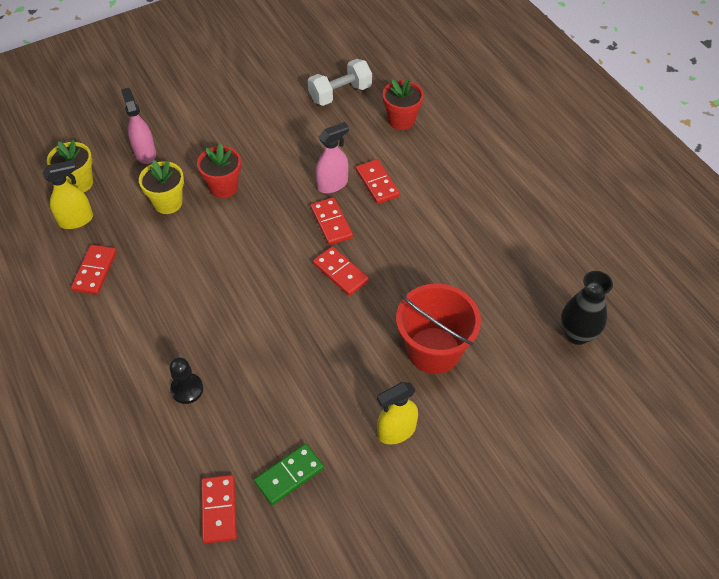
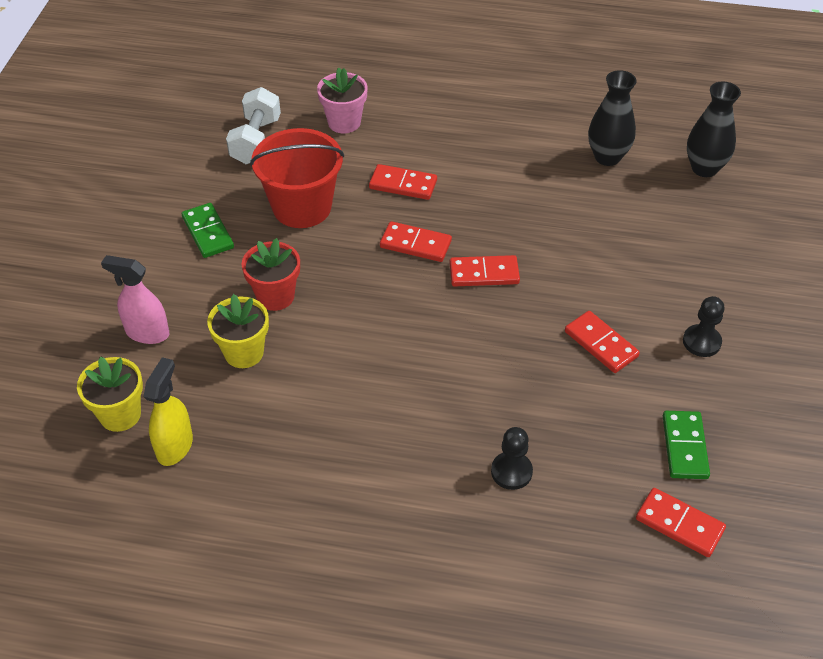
camera: 50 degrees left, 5 degrees down
(95, 271) = (270, 468): red domino -> red domino (601, 344)
(244, 125) = (207, 232): none -> green domino
(332, 184) = (368, 215): pink spray bottle -> none
(396, 431) = (701, 342): yellow spray bottle -> black pawn
(401, 120) = (344, 122): red flower pot -> pink flower pot
(434, 350) = (637, 264): red bucket -> red bucket (302, 207)
(523, 271) = (607, 157): none -> black vase

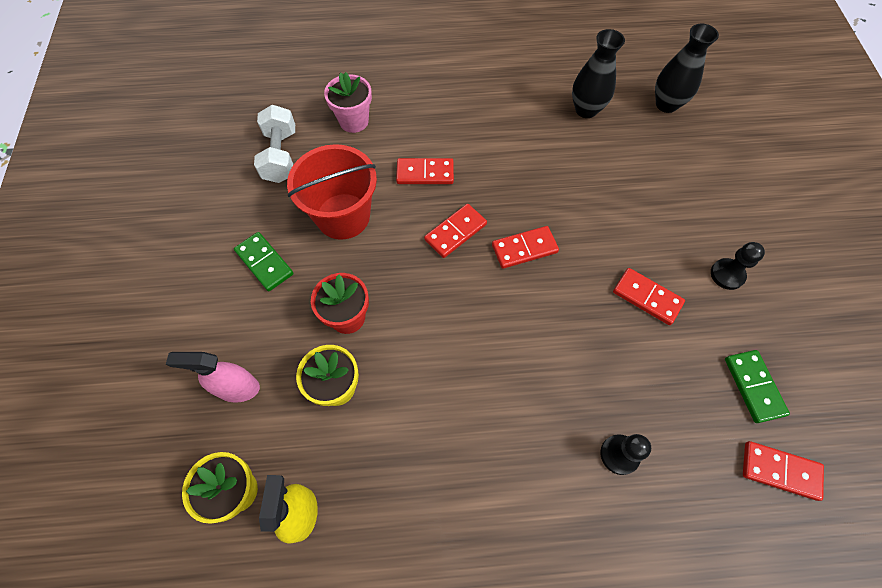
camera: 15 degrees left, 15 degrees up
(415, 244) = (455, 232): red domino -> red domino turned 45 degrees counterclockwise

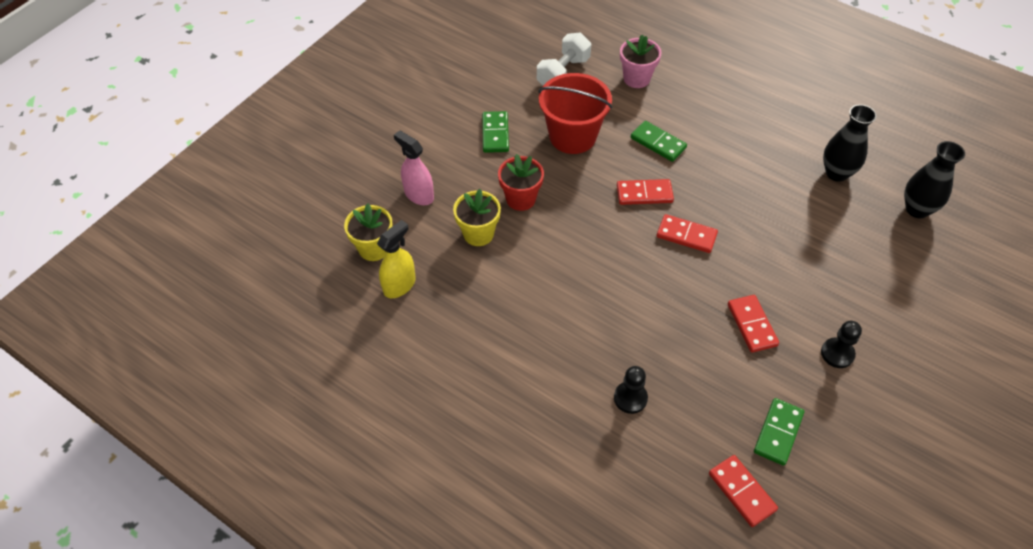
camera: 40 degrees right, 10 degrees down
(425, 173) = (658, 143): red domino -> green domino

